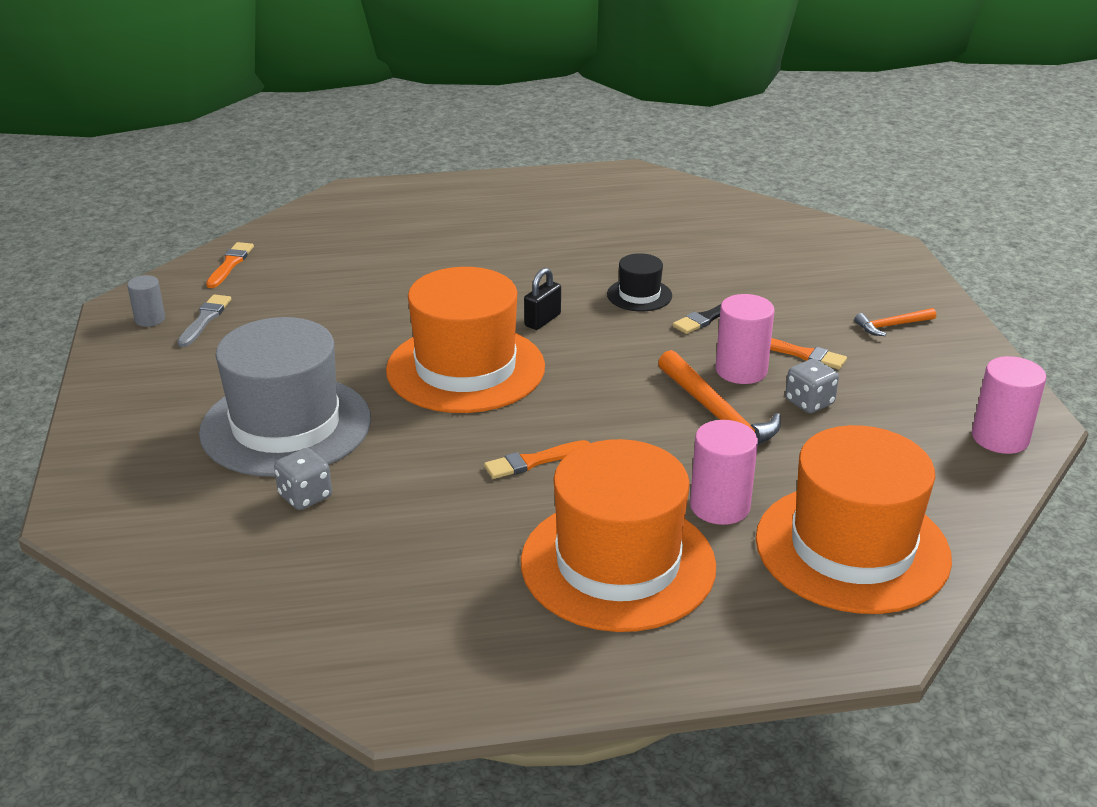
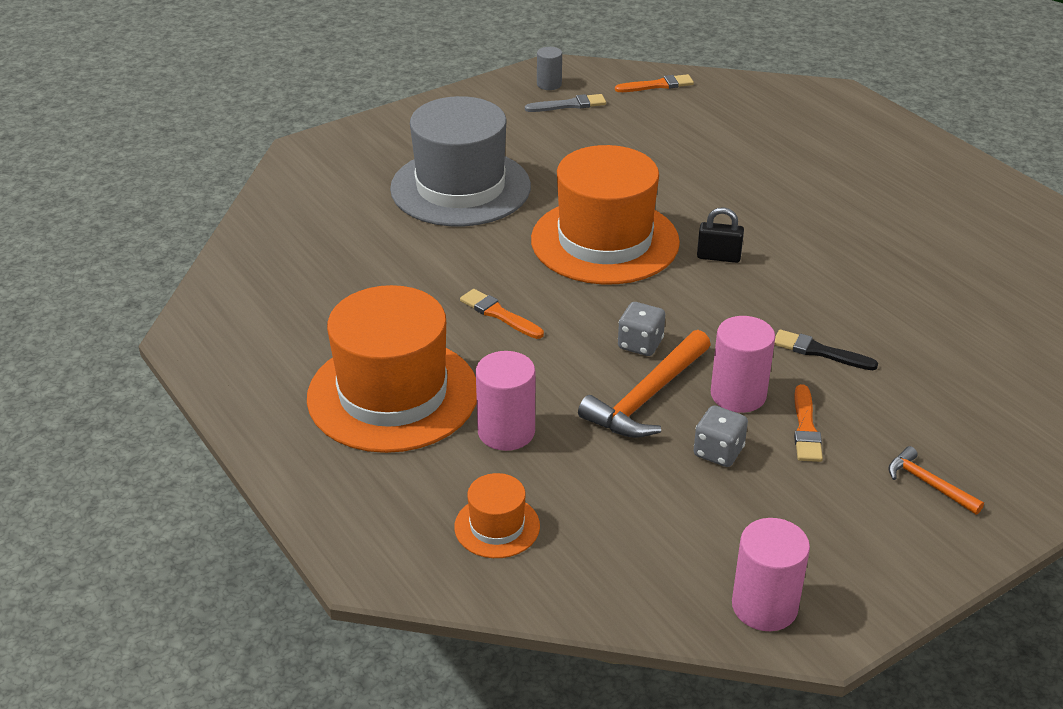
camera: 65 degrees right, 5 degrees up
(305, 496) = (382, 225): grey dice -> grey dice (640, 344)
(639, 295) = (818, 298): black hat -> none
(852, 548) = (497, 526): orange hat -> orange hat, size x0.45

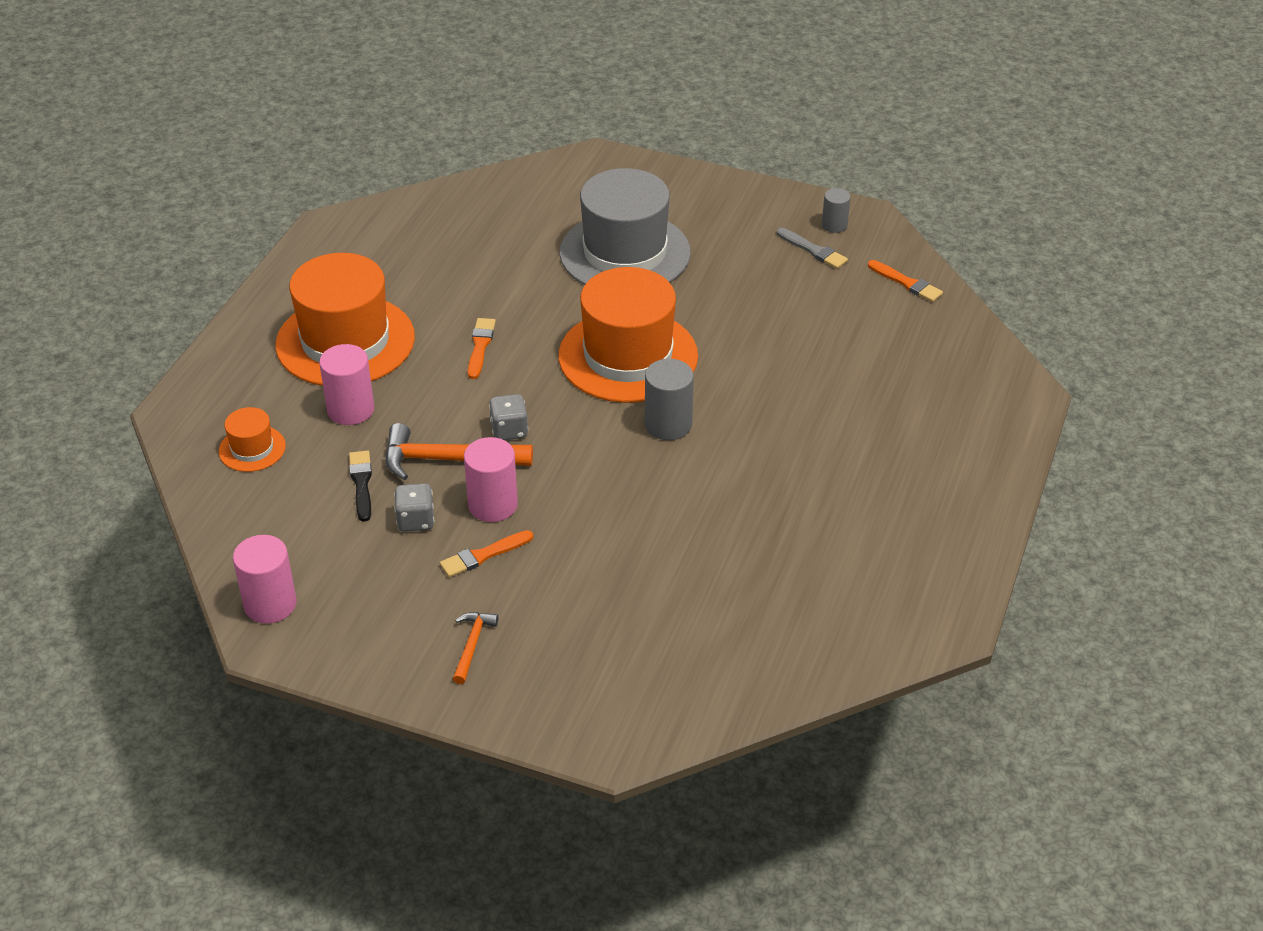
camera: 55 degrees right, 5 degrees up
(718, 257) = (668, 424): black padlock -> grey cylinder
(819, 351) = (589, 528): black brush -> black brush (361, 483)

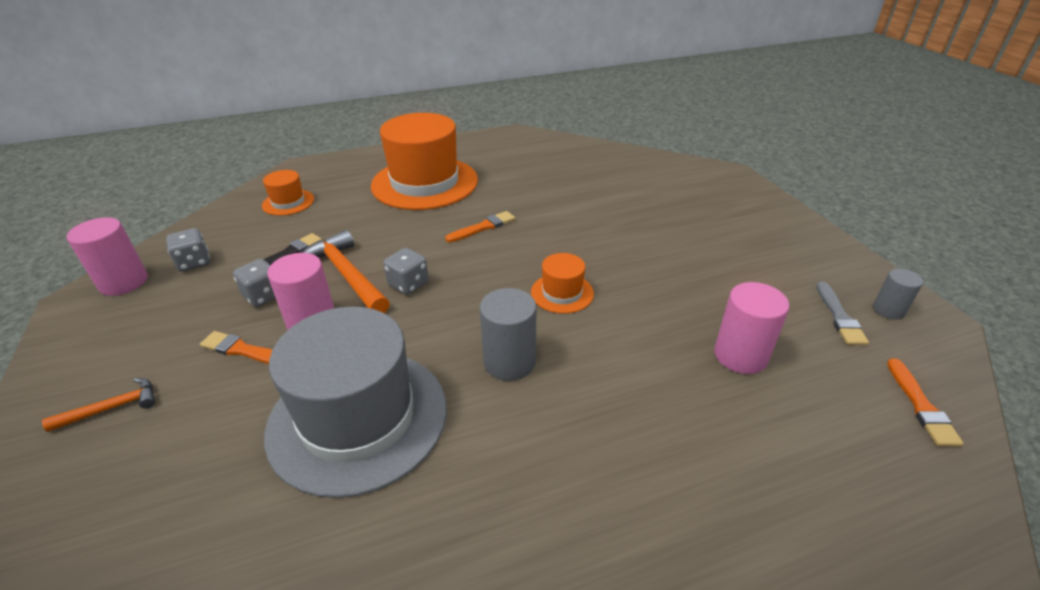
camera: 50 degrees right, 5 degrees down
(294, 549) = (194, 262): none -> grey dice
(350, 410) = (361, 215): pink cylinder -> pink cylinder (740, 355)
(625, 253) = (665, 231): grey hat -> grey hat (358, 418)
(628, 356) = (562, 293): orange hat -> orange hat, size x0.45

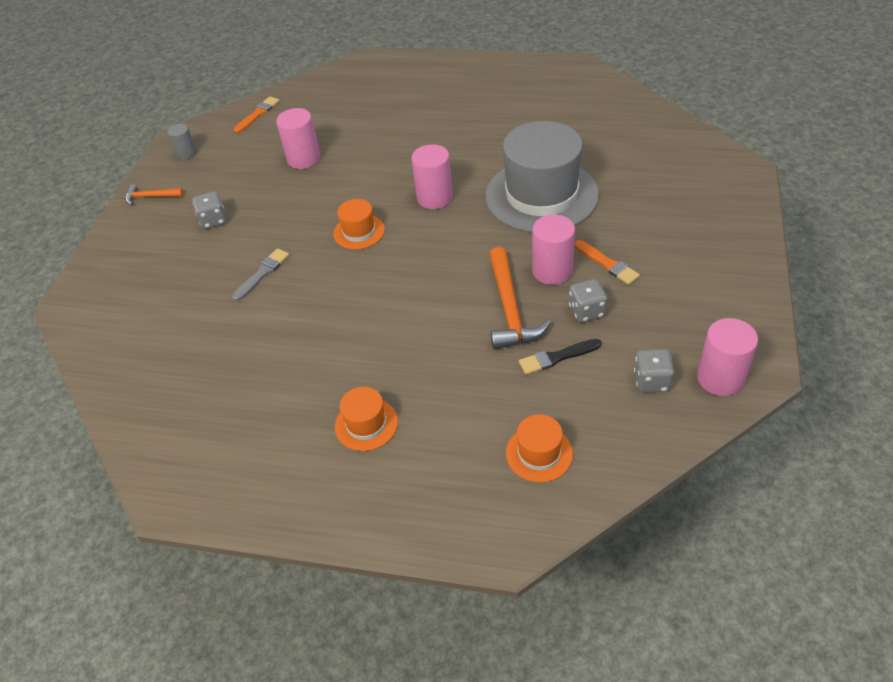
camera: 145 degrees left, 10 degrees up
(112, 408) = (697, 250): orange hammer -> orange hammer (151, 197)
(408, 284) = (464, 280): grey dice -> grey dice (213, 220)
(425, 183) = (366, 424): orange hat -> orange hat, size x0.45
(483, 227) = (359, 322): orange brush -> none
(509, 362) = (434, 198): grey cylinder -> pink cylinder
(839, 317) = (218, 159): grey brush -> grey brush (262, 273)

